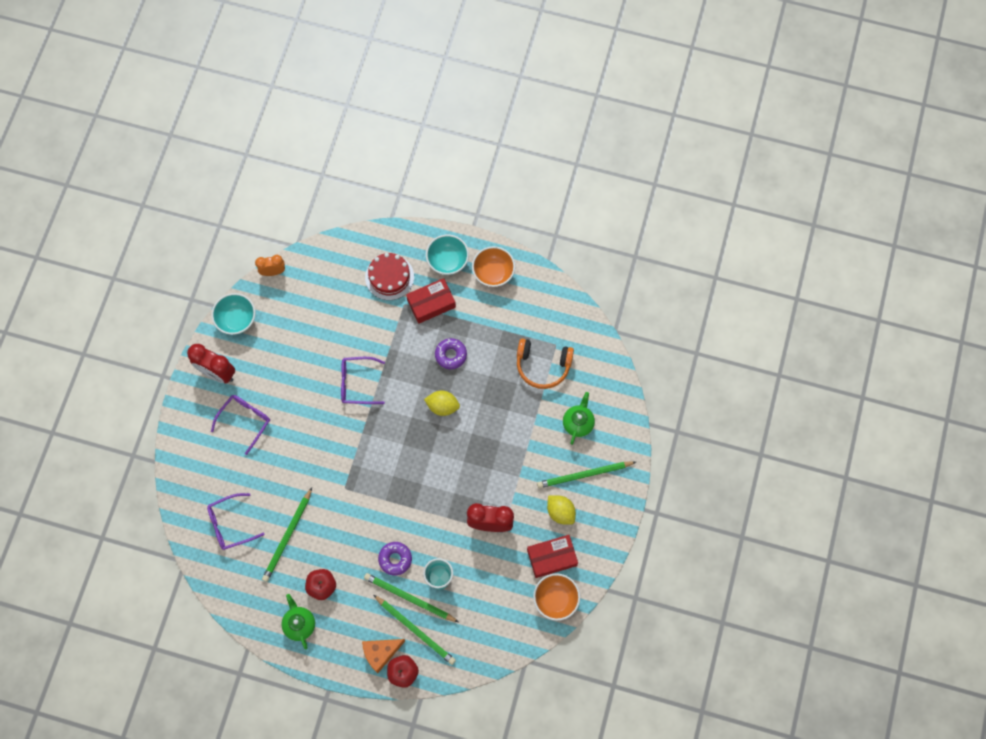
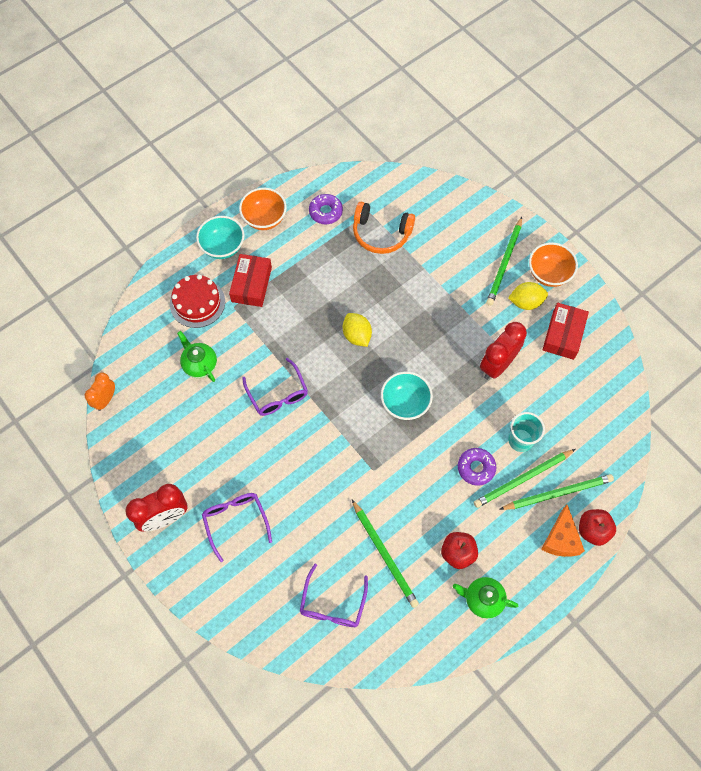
camera: 55 degrees left, 5 degrees down
(237, 320) = (125, 464): turquoise bowl -> turquoise bowl (405, 403)
(357, 383) = (278, 394): purple glasses -> purple glasses turned 60 degrees counterclockwise
(442, 406) = (357, 335): yellow lemon -> yellow lemon turned 75 degrees counterclockwise
(451, 355) = (313, 299): purple donut -> purple donut (325, 212)
(543, 366) = (381, 234): orange headphones -> orange headphones turned 60 degrees clockwise
(555, 599) = (604, 355): orange bowl -> orange bowl (548, 274)
(578, 423) = (453, 239): green teapot -> green teapot (200, 365)

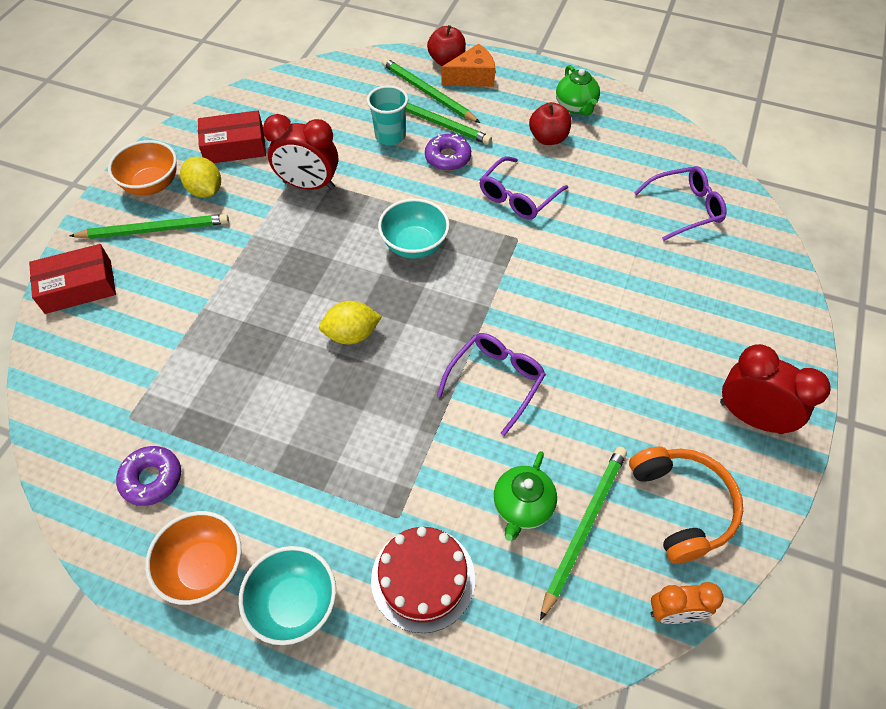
camera: 120 degrees left, 10 degrees down
(235, 521) = (686, 338): purple glasses -> purple glasses (517, 197)
(251, 284) = (344, 514): red box -> red box (78, 286)
(357, 335) = (352, 334): yellow lemon -> yellow lemon turned 45 degrees clockwise
(381, 234) = (164, 383): orange headphones -> orange headphones (682, 506)
(384, 554) = (599, 190): green pencil -> green pencil (584, 526)

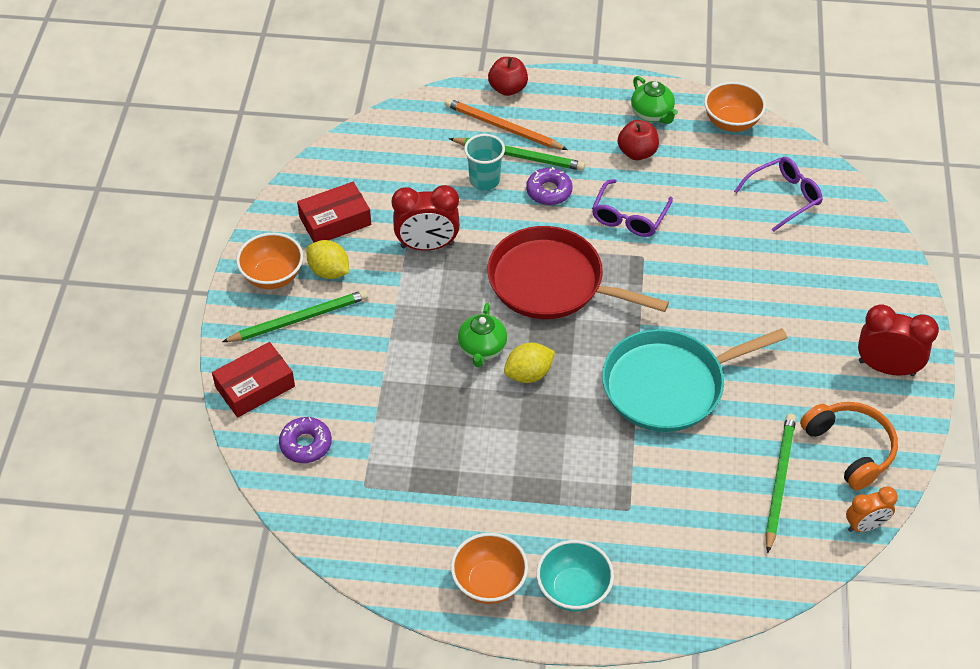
camera: 15 degrees left, 5 degrees down
(152, 479) = (411, 529): purple donut -> purple donut (306, 444)
(414, 245) = (551, 282): turquoise bowl -> red pan
(423, 578) = (666, 548): red cake -> none
(427, 93) = (502, 127): green pencil -> orange pencil
(472, 77) = (540, 102): orange cheese -> none
(496, 380) = (669, 385): purple glasses -> turquoise pan
(522, 507) = (725, 478): green teapot -> green teapot (482, 349)
(652, 127) = (731, 122): none -> orange bowl

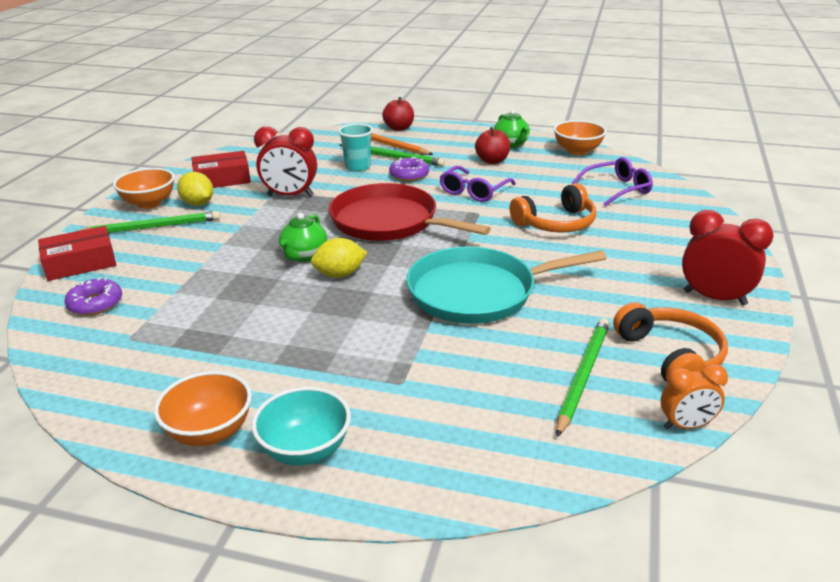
camera: 10 degrees right, 20 degrees down
(727, 267) = (556, 223): none -> orange headphones

